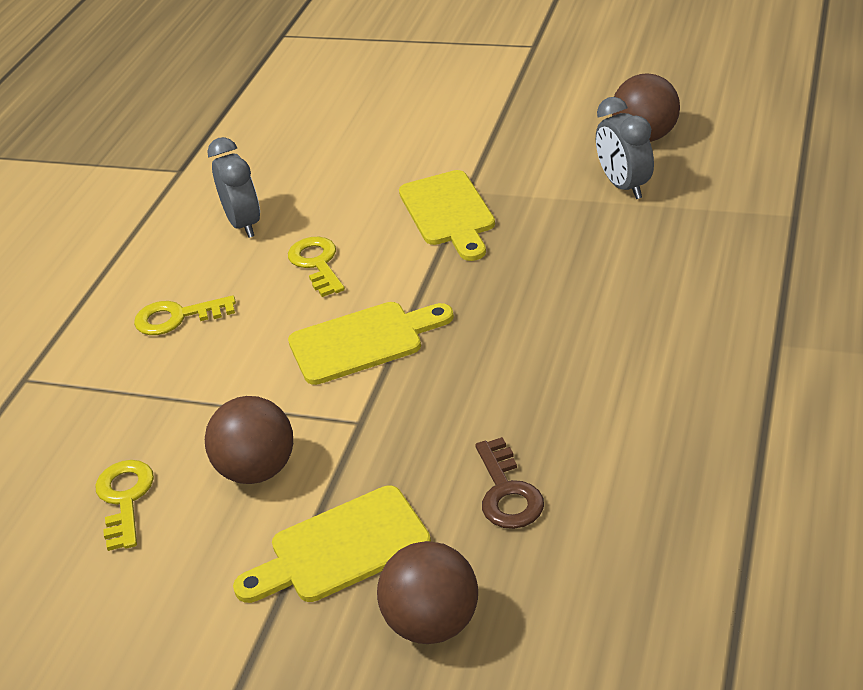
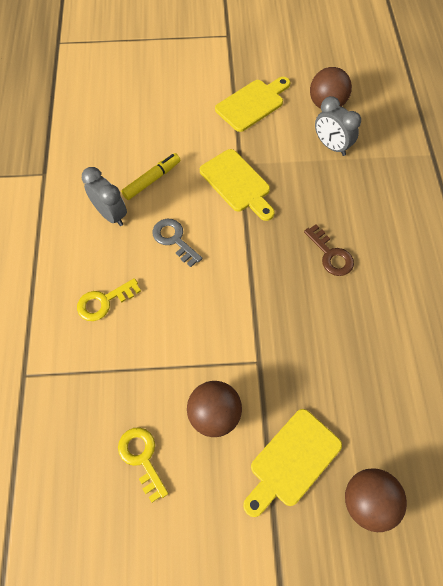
camera: 25 degrees left, 25 degrees up
(317, 263) = (174, 239): yellow key -> grey key
(324, 194) = (152, 180): none -> yellow marker
(363, 341) = (232, 298): yellow cutting board -> yellow cutting board (252, 104)
(507, 492) = (366, 395): brown key -> brown key (331, 255)

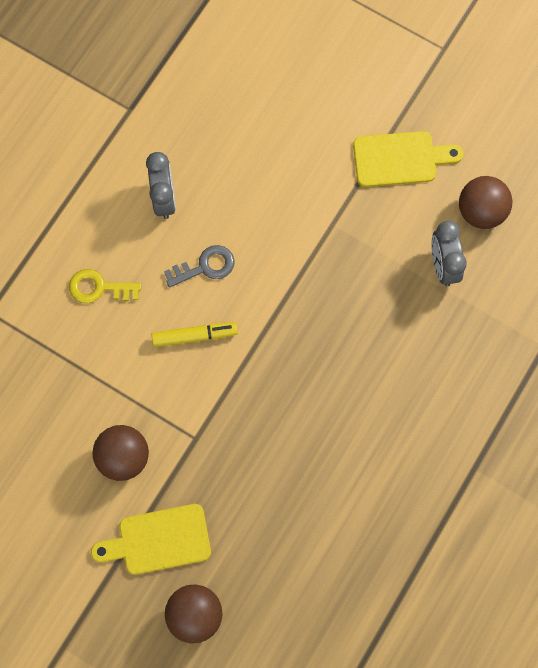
camera: 35 degrees right, 10 degrees up
(142, 457) = (39, 451): yellow key -> none
(152, 180) = (229, 185): yellow marker -> yellow marker (194, 336)
(174, 239) = (205, 266): grey key -> grey key turned 75 degrees clockwise
(237, 183) = (311, 245): yellow cutting board -> none
(331, 255) = (342, 383): brown key -> none

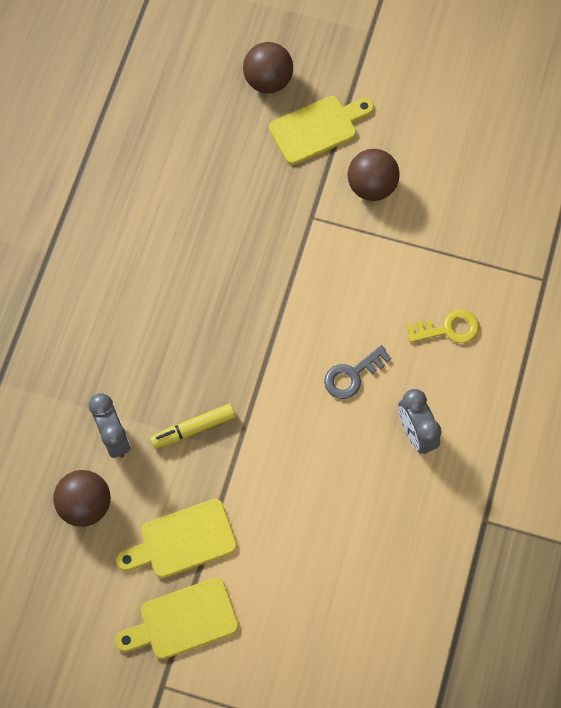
camera: 165 degrees right, 5 degrees down
(194, 336) = (341, 307): yellow marker -> yellow marker (193, 428)
(414, 94) = (183, 620): none -> yellow cutting board

